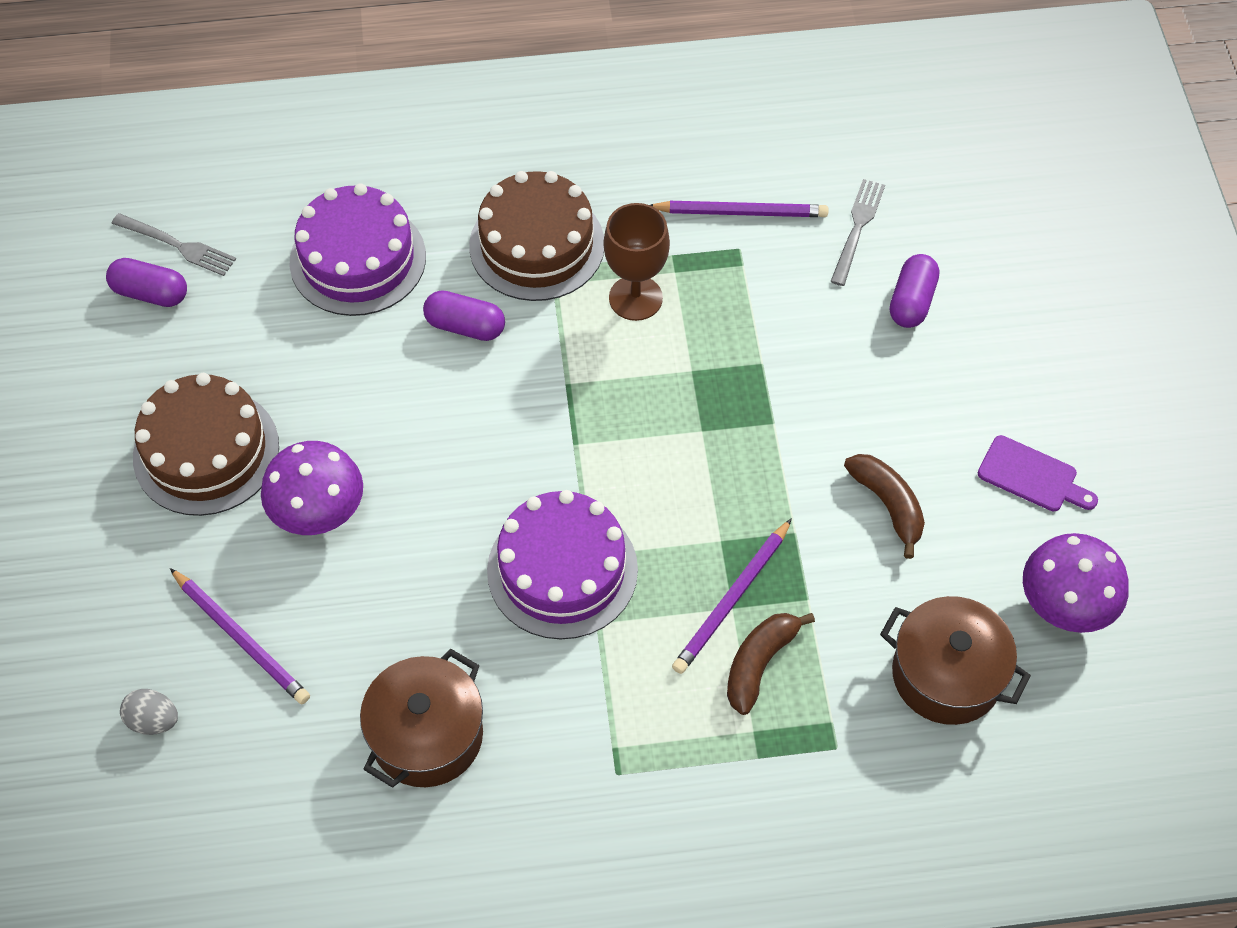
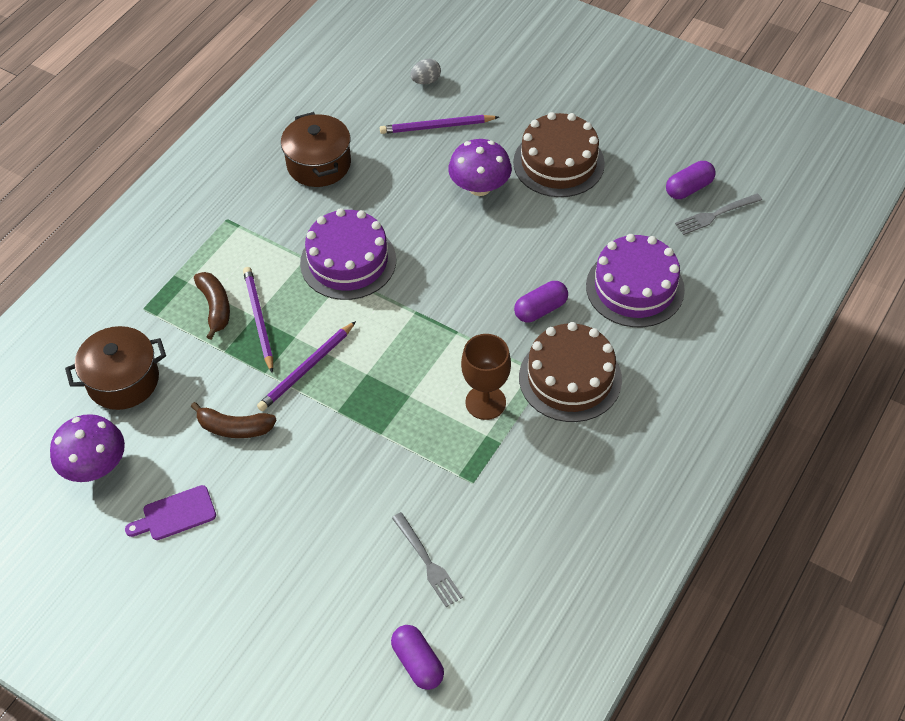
camera: 130 degrees right, 5 degrees down
(741, 212) = (500, 504): purple pencil -> purple pencil (307, 369)
(912, 301) = (346, 549): purple capsule -> purple capsule (417, 663)

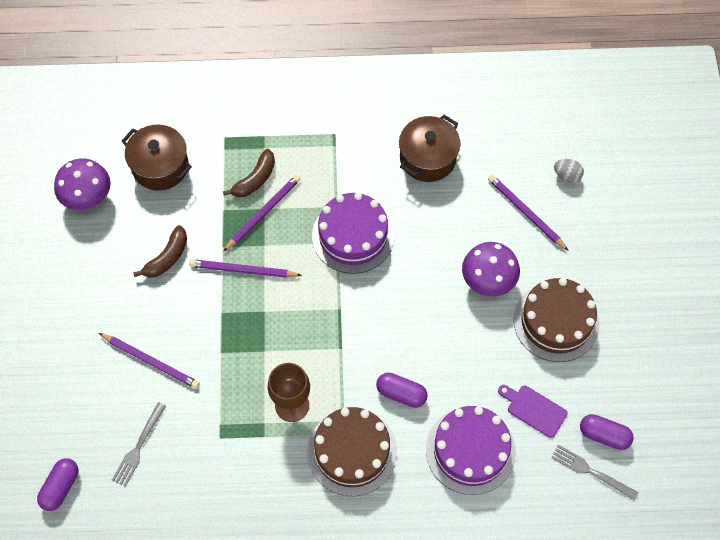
camera: 55 degrees right, 10 degrees up
(175, 514) = (81, 268): purple cutting board -> purple cutting board (534, 409)
(234, 428) = (167, 258): brown banana -> brown banana turned 120 degrees counterclockwise
(340, 502) = (151, 361): none -> purple pencil

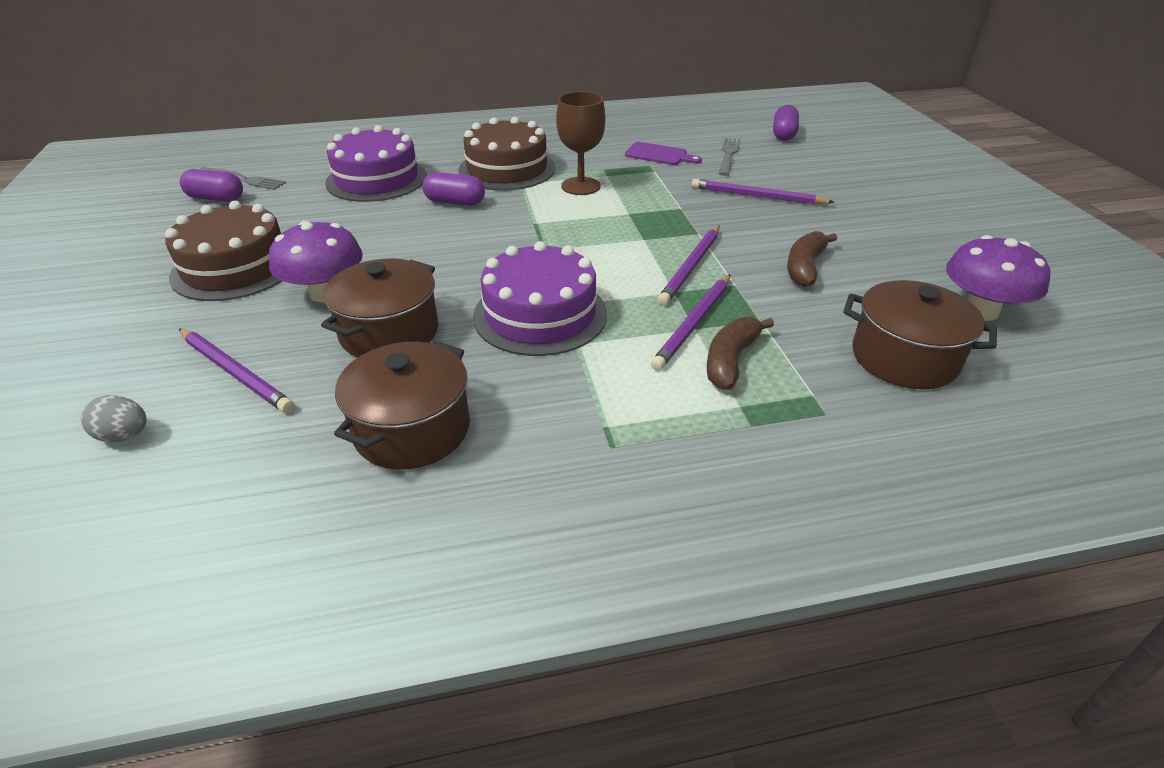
camera: 170 degrees right, 25 degrees down
(243, 270) = (691, 267): purple pencil -> purple pencil turned 120 degrees clockwise
(444, 233) = (389, 332): none -> brown pot
(534, 409) = (294, 206): purple cutting board -> purple cutting board (659, 155)

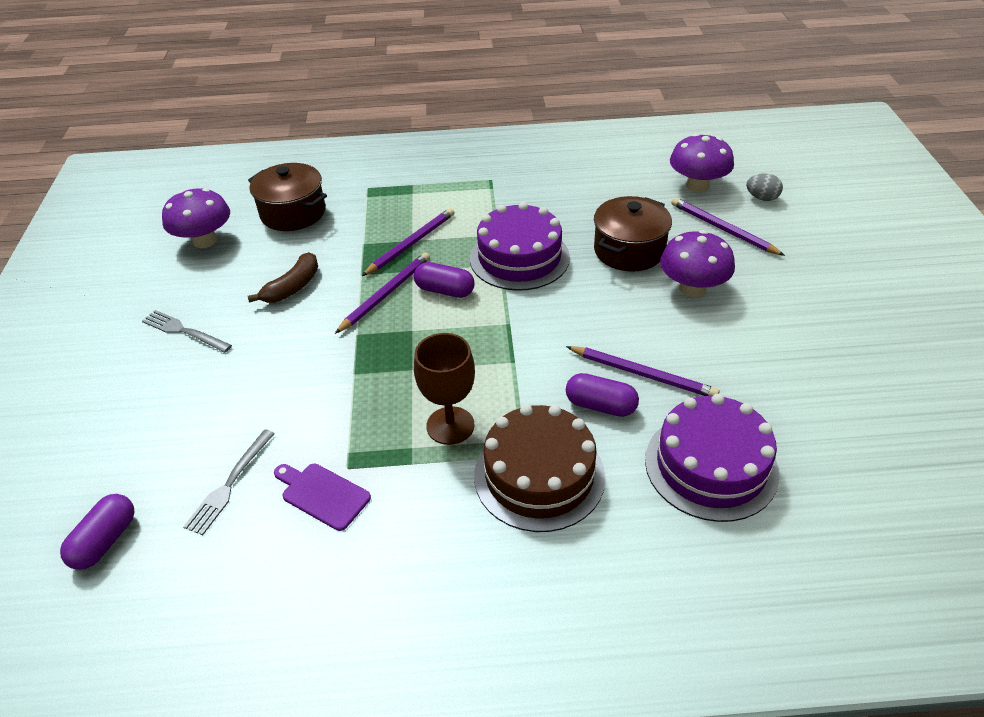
camera: 170 degrees left, 5 degrees up
(216, 198) = (898, 439): purple capsule -> purple capsule (445, 290)
(223, 457) = (697, 185): none -> purple mushroom
(236, 267) = (790, 322): brown cake -> none
(244, 179) = (894, 483): grey fork -> grey fork (183, 331)
(412, 429) = (598, 192): brown pot -> none
(731, 360) = (401, 218): brown banana -> none
(757, 196) = (260, 387): purple pencil -> purple pencil (643, 374)

